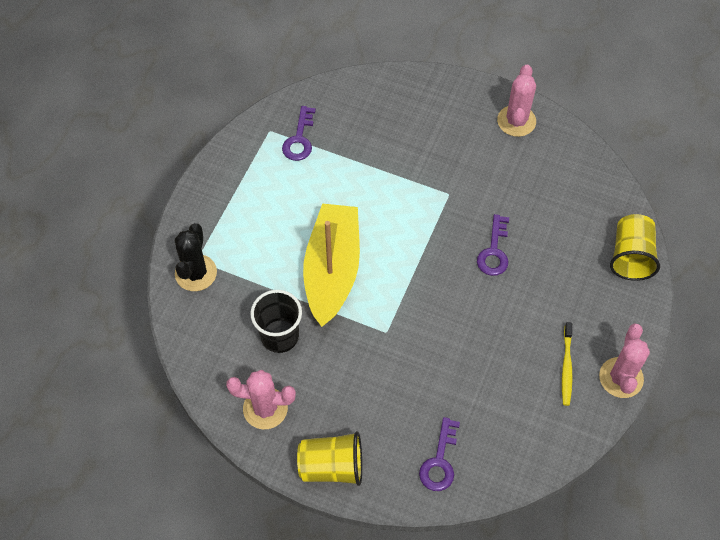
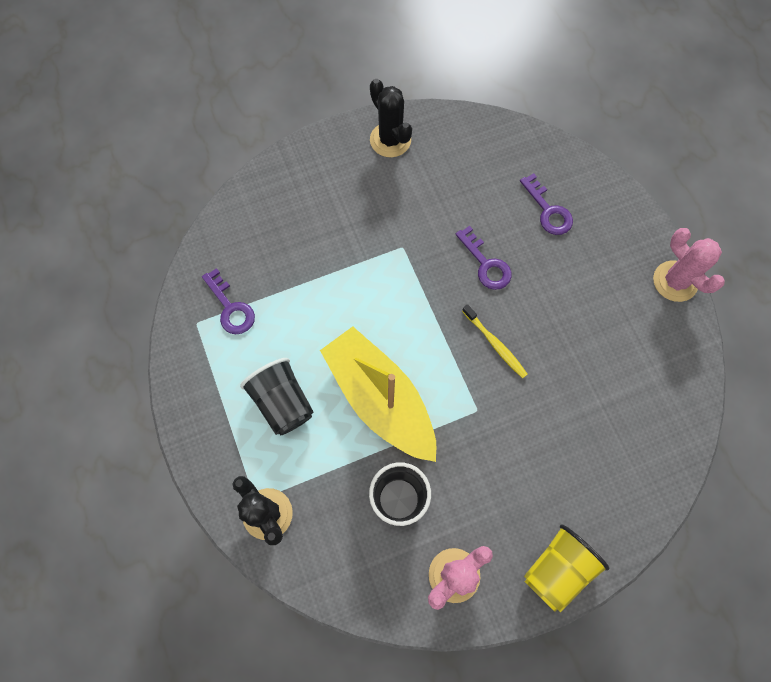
camera: 45 degrees left, 10 degrees up
(271, 220) = (282, 402): none -> black cup
(439, 461) = (627, 478): purple key -> purple key (548, 210)
(516, 121) = (390, 140): pink cactus -> black cactus
(566, 367) = (632, 309): yellow toothbrush -> yellow toothbrush (495, 344)
(630, 256) = (583, 179): yellow cup -> none

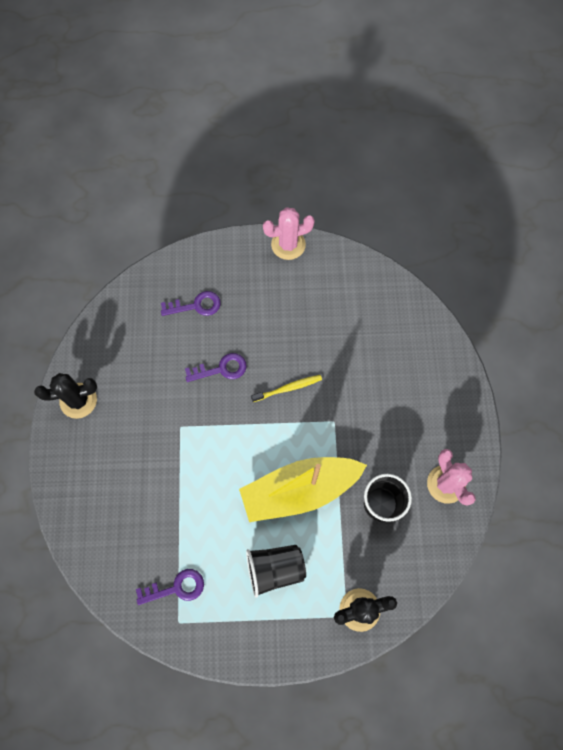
camera: 70 degrees left, 0 degrees up
(557, 568) = (462, 412): yellow cup -> none

